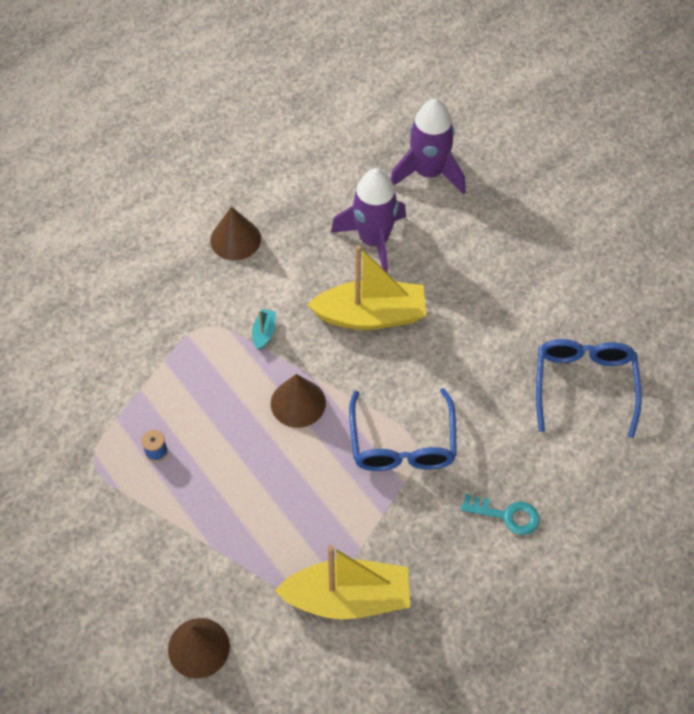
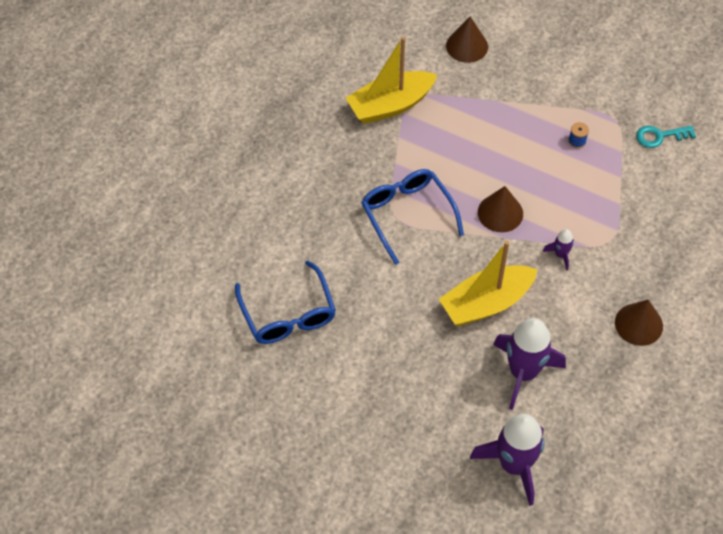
camera: 155 degrees right, 0 degrees up
(264, 333) = (560, 254): turquoise boat -> purple rocket
(506, 515) = (308, 195): turquoise key -> turquoise key (660, 136)

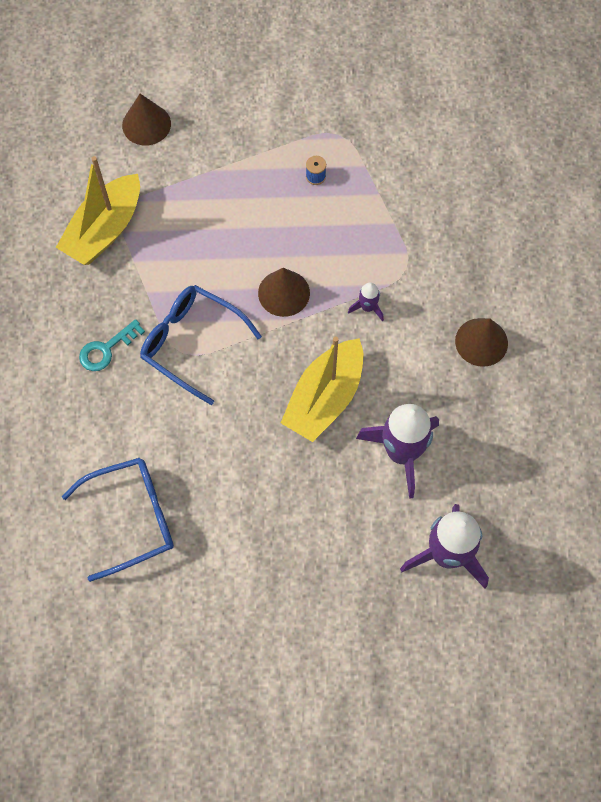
camera: 30 degrees left, 10 degrees up
(288, 314) = (132, 518): blue glasses -> blue glasses turned 60 degrees counterclockwise
(660, 136) = (392, 131): turquoise key -> turquoise key (106, 349)

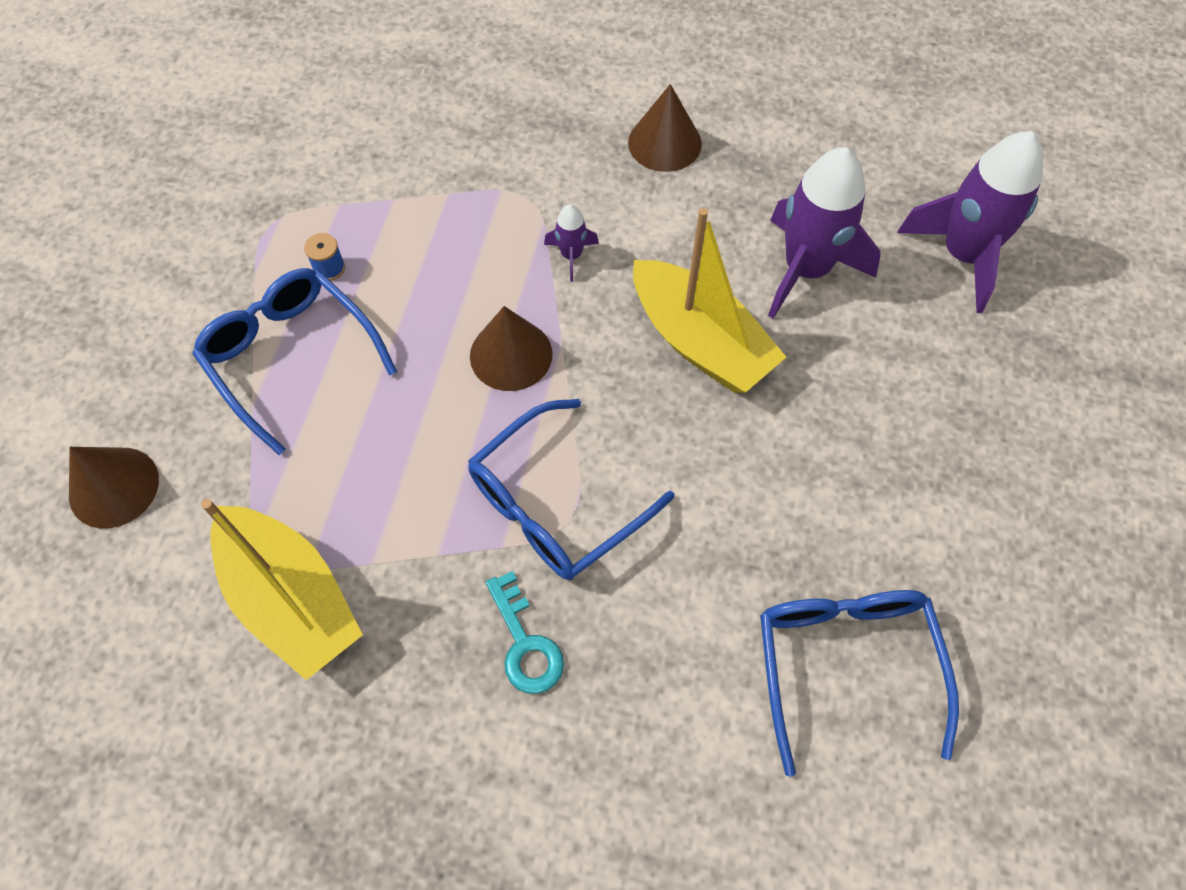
camera: 75 degrees left, 5 degrees down
(248, 178) = (291, 357): none -> blue glasses

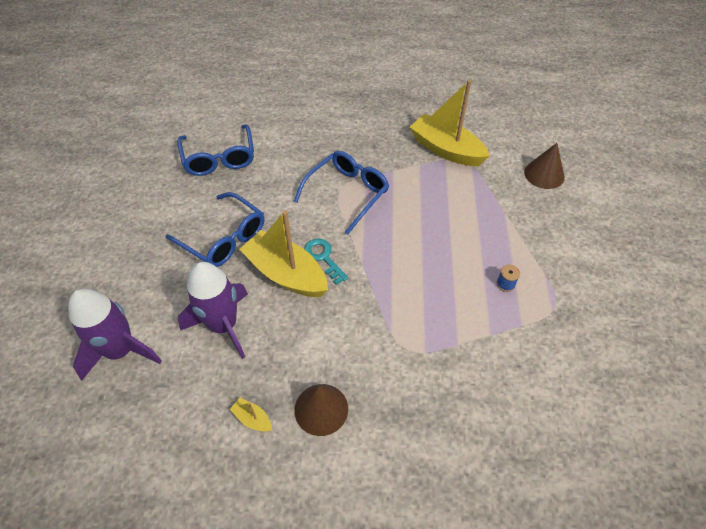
camera: 170 degrees right, 10 degrees down
(291, 357) = (499, 235): blue glasses -> blue glasses (224, 238)
(511, 355) = (387, 253): brown cone -> none
(525, 643) = (348, 149): turquoise key -> turquoise key (323, 258)
(571, 255) = (368, 313): purple rocket -> none
(758, 145) = (252, 419): none -> yellow boat

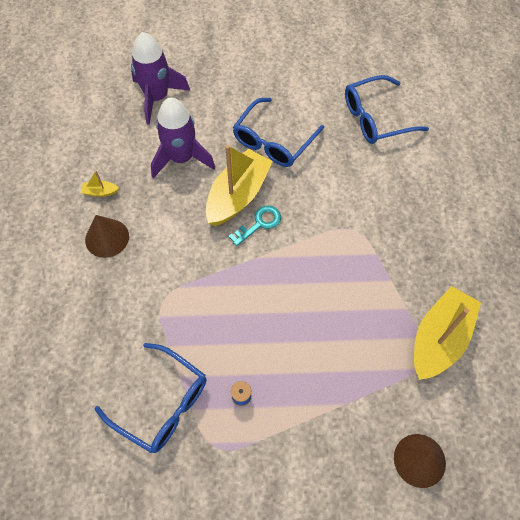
camera: 85 degrees right, 10 degrees up
(252, 419) = (100, 192): yellow boat -> yellow boat turned 120 degrees counterclockwise
(347, 193) = (347, 237): blue glasses -> blue glasses (162, 404)

